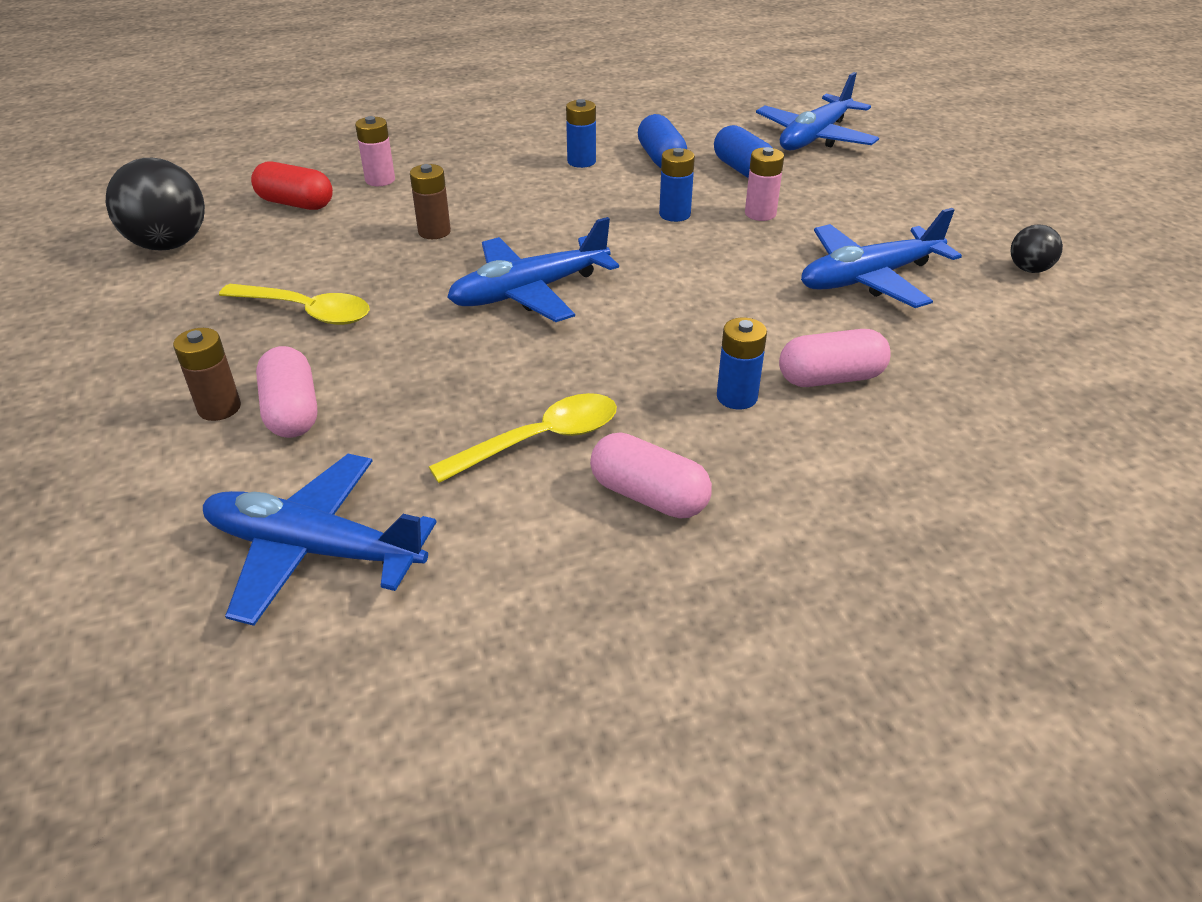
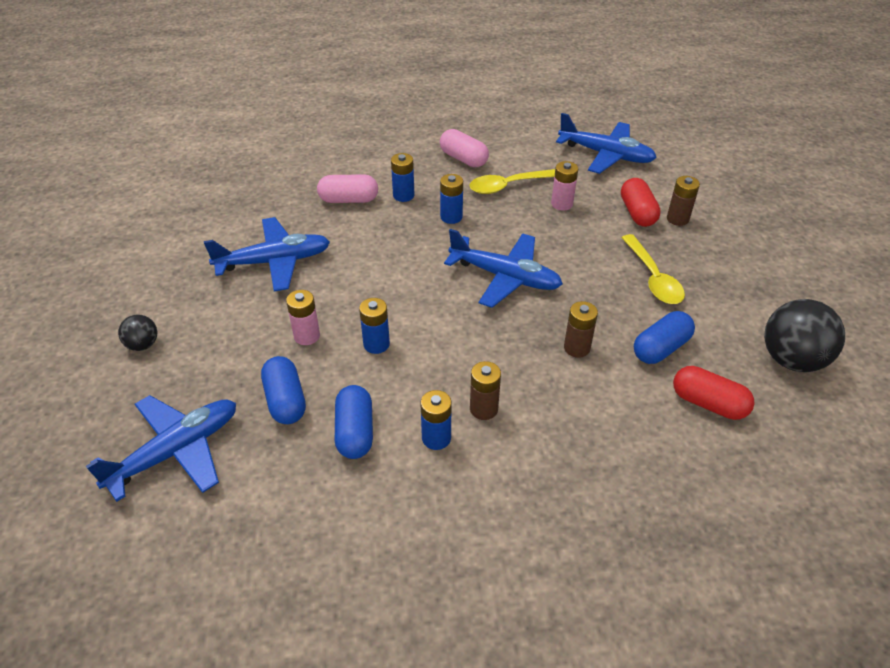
camera: 170 degrees left, 5 degrees up
(292, 411) = (637, 213): pink capsule -> red capsule
(307, 311) = (653, 278): yellow spoon -> yellow spoon turned 135 degrees counterclockwise
(329, 240) = (660, 348): none -> blue capsule
(380, 180) = (638, 432): pink battery -> pink battery (562, 204)
(529, 292) = (505, 277): blue plane -> blue plane turned 45 degrees clockwise
(539, 181) = (483, 409): none -> brown battery
(635, 367) = (451, 217): none -> blue battery
(1029, 269) = (163, 256): black ball -> black ball (143, 345)

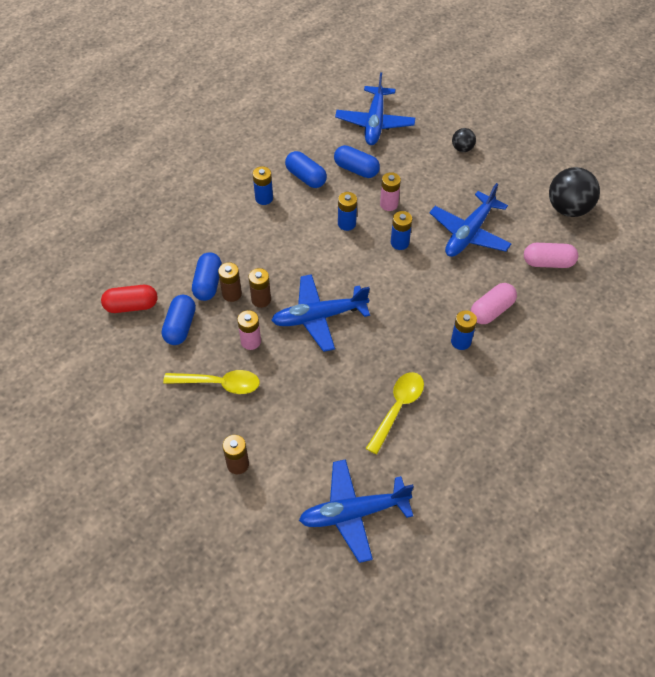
camera: 140 degrees right, 10 degrees up
(451, 217) = (405, 344): blue battery -> blue battery (399, 243)
(463, 159) = (463, 415): pink capsule -> pink capsule (548, 262)
(483, 409) = (254, 226): brown battery -> brown battery (261, 300)
(562, 204) = (339, 417): pink battery -> pink battery (251, 341)
(596, 374) = (208, 283): none -> blue capsule
(637, 213) = (274, 449): red capsule -> none
(653, 278) = (219, 384): yellow spoon -> yellow spoon turned 150 degrees clockwise
(791, 359) = (91, 371): black ball -> black ball (568, 208)

